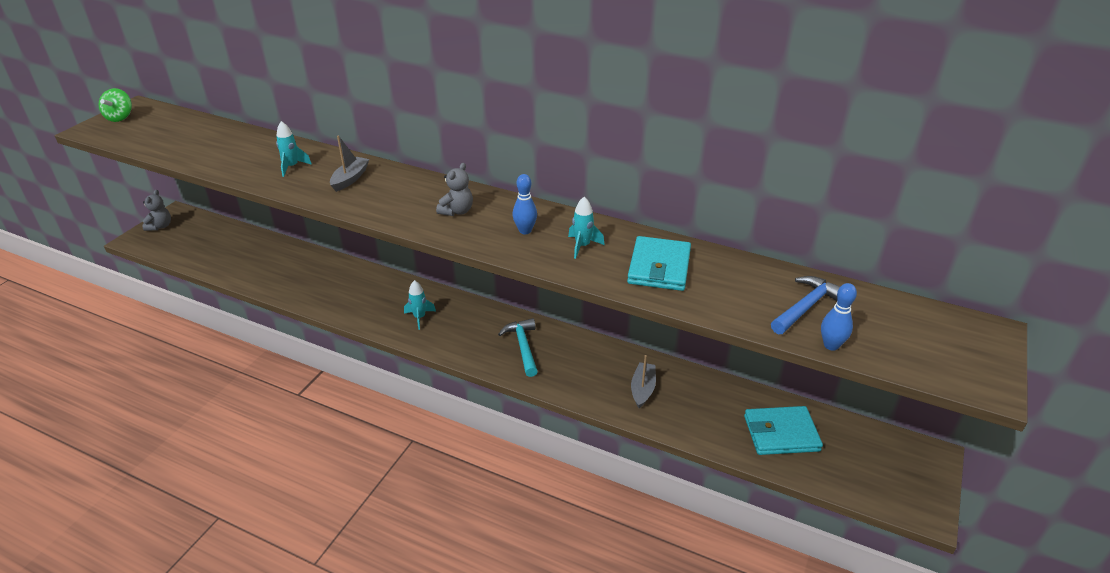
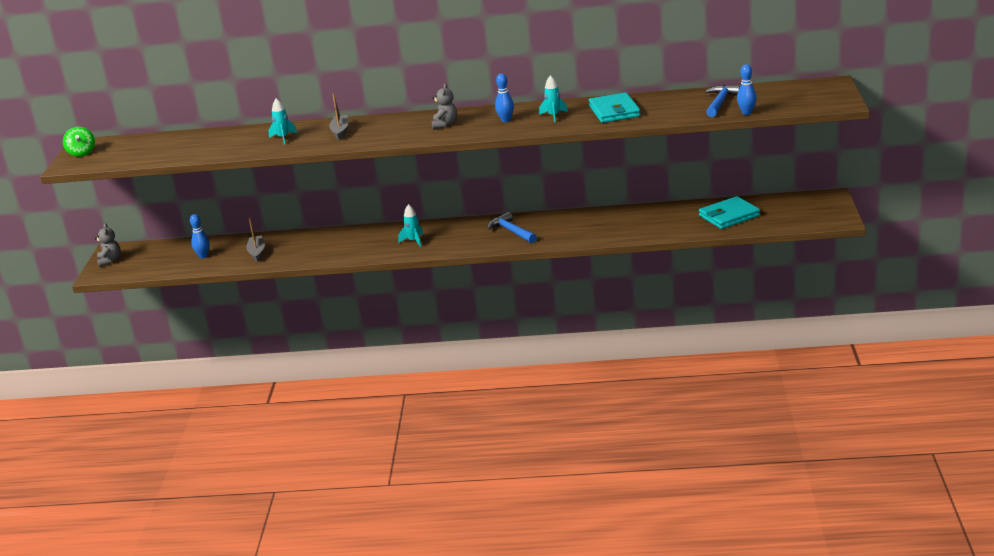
camera: 20 degrees left, 10 degrees down
(231, 254) = (203, 256): none -> blue bowling pin
(523, 347) = (511, 231): turquoise hammer -> blue hammer
(642, 389) = (619, 225): grey boat -> grey boat (257, 252)

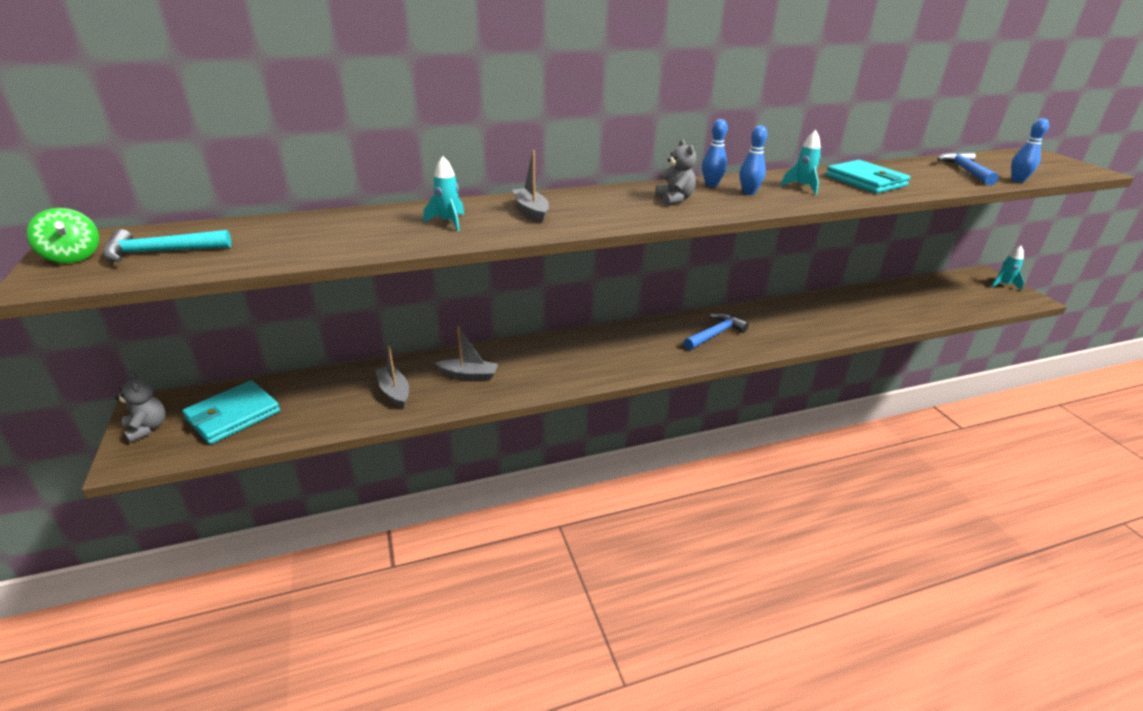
camera: 25 degrees left, 5 degrees up
(123, 152) = (161, 252): none -> turquoise hammer
(203, 256) = (310, 405): blue bowling pin -> blue bowling pin (711, 185)
(310, 246) = (468, 375): none -> grey boat
(413, 241) = (606, 356): turquoise rocket -> turquoise rocket (1003, 285)
(511, 231) = (715, 334): blue hammer -> blue hammer turned 105 degrees clockwise
(729, 216) = (923, 300): turquoise wallet -> turquoise wallet (233, 415)

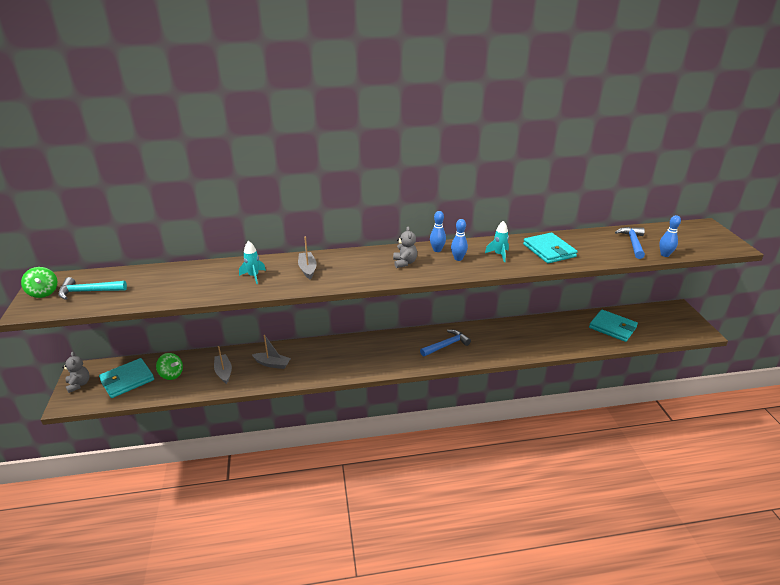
camera: 10 degrees right, 0 degrees up
(308, 402) = (171, 374): none -> green spinning top
(920, 300) = (612, 327): none -> turquoise wallet
(1003, 285) = (687, 318): turquoise rocket -> none

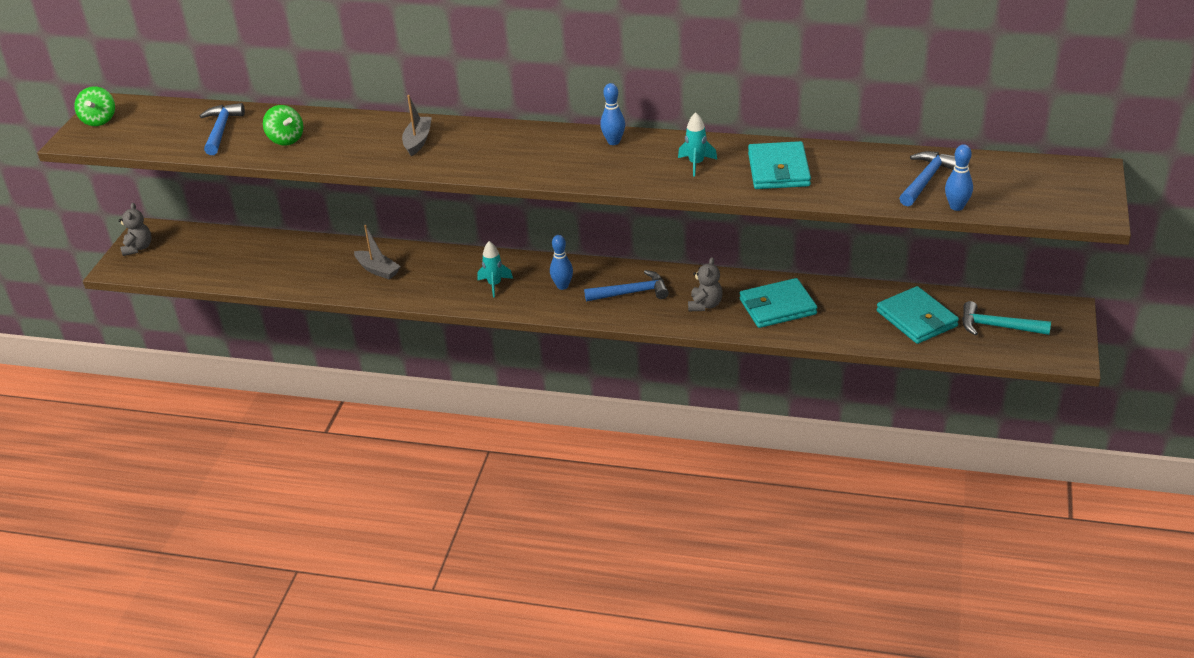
camera: 25 degrees right, 5 degrees up
(88, 291) = (147, 127): turquoise hammer -> turquoise hammer (998, 327)
(127, 380) = (194, 254): turquoise wallet -> turquoise wallet (777, 307)
(152, 284) = (221, 130): none -> blue hammer
(171, 374) = (248, 258): green spinning top -> green spinning top (286, 139)
(223, 372) = (311, 268): grey boat -> none
(254, 276) = (345, 140): turquoise rocket -> turquoise rocket (494, 285)
(404, 263) = (552, 153): grey teddy bear -> grey teddy bear (705, 305)
(458, 258) = (632, 160): blue bowling pin -> blue bowling pin (562, 286)

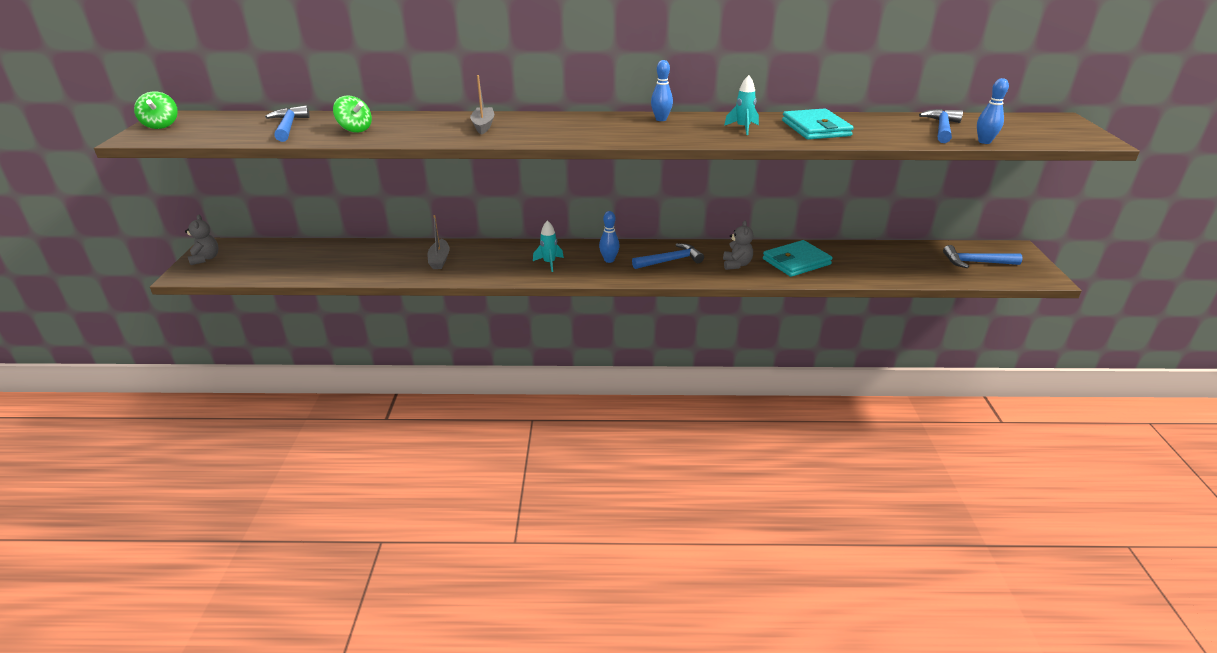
camera: 15 degrees left, 5 degrees down
(377, 270) = (439, 260): grey boat -> grey boat turned 60 degrees clockwise
(916, 319) = (911, 262): turquoise wallet -> none
(998, 327) = (976, 262): turquoise hammer -> blue hammer

